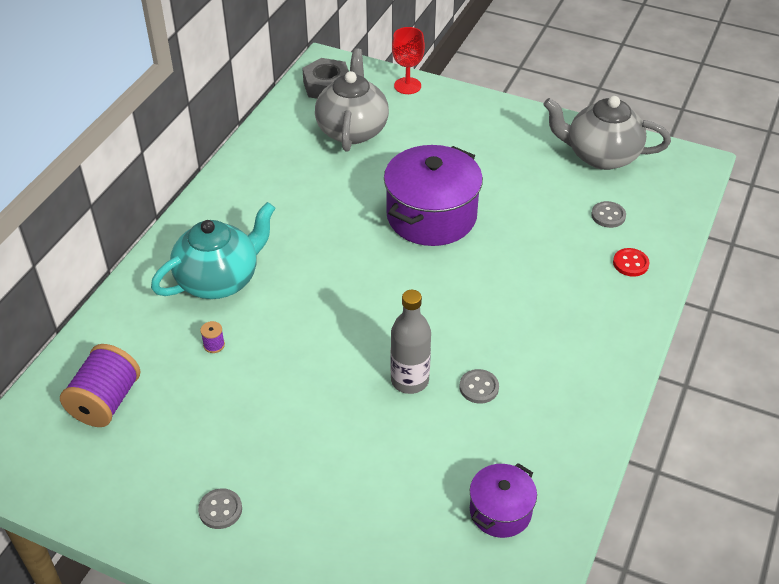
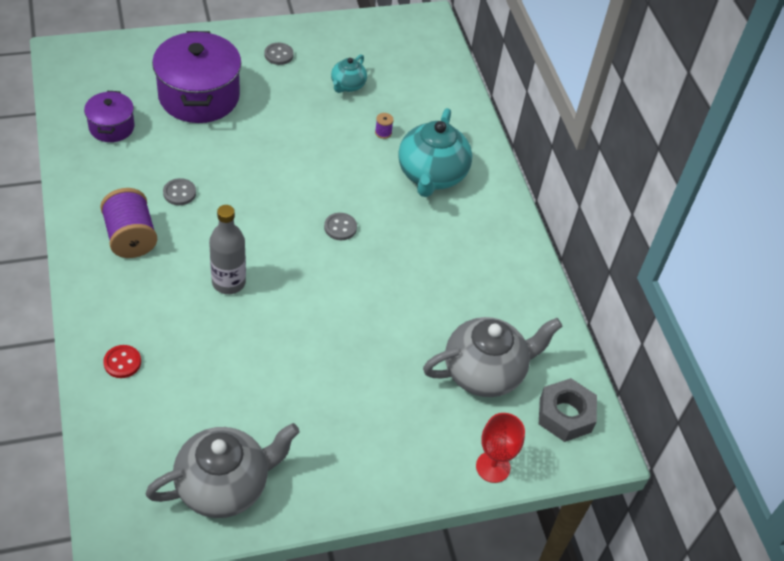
camera: 135 degrees right, 5 degrees up
(106, 402) = (407, 72): purple spool -> purple spool (130, 237)
(187, 420) = (347, 85): none -> turquoise teapot
(352, 130) = (485, 372): grey teapot -> grey teapot turned 75 degrees counterclockwise
(409, 380) = (231, 174): grey bottle -> grey bottle (228, 282)
(431, 216) = (329, 316): purple pot -> purple pot (199, 96)
(608, 216) = (172, 407): grey button -> grey button (340, 227)

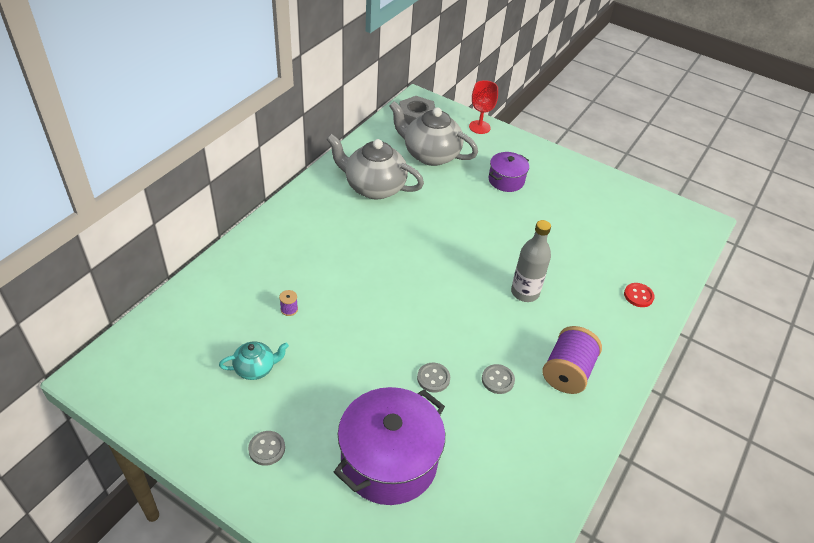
camera: 130 degrees left, 5 degrees down
(111, 127) = (499, 490): purple pot -> purple pot (506, 180)
(224, 486) = (626, 204): grey teapot -> grey teapot (374, 187)
(340, 227) = (411, 271): grey button -> grey button (433, 378)
(431, 175) = (303, 257): turquoise teapot -> none

